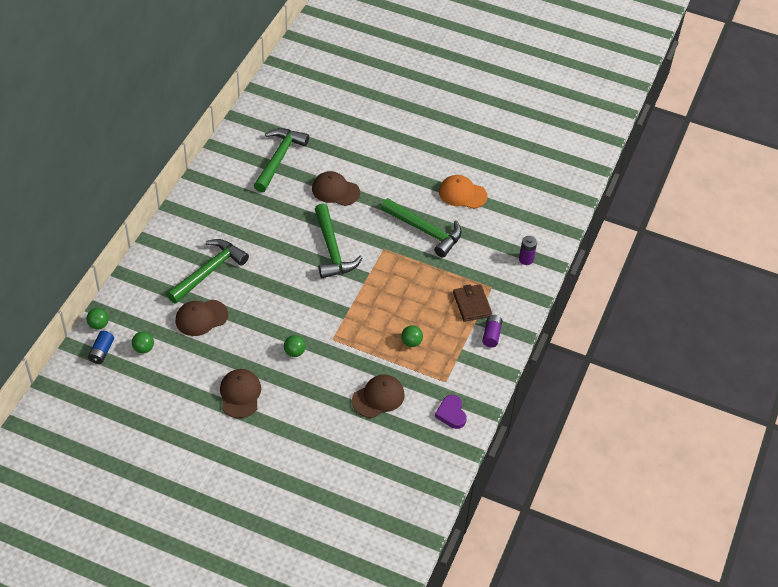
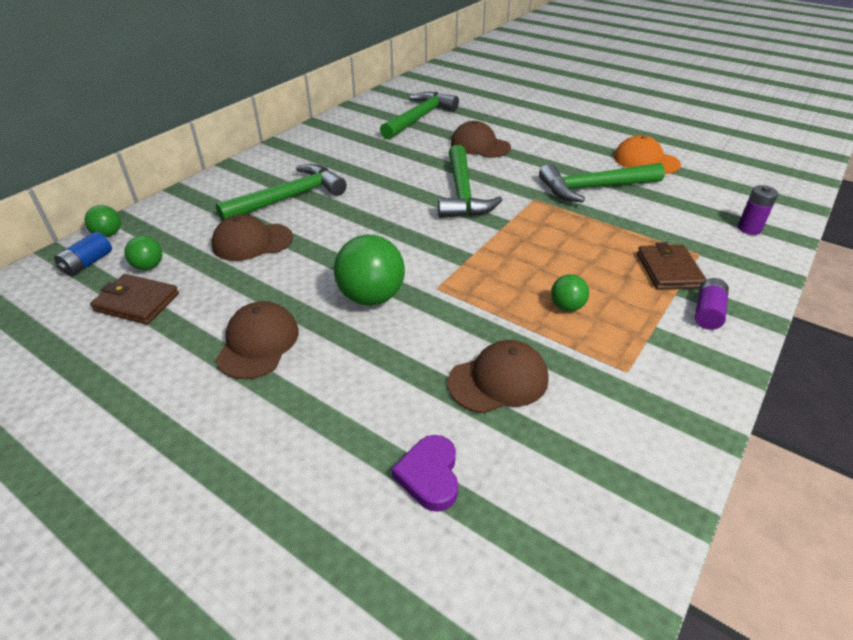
camera: 15 degrees right, 10 degrees down
(153, 377) = (137, 302): none -> brown wallet
(294, 352) = (371, 297): green ball -> green ball, size x1.90
(425, 231) = (594, 188): green hammer -> green hammer turned 120 degrees clockwise
(451, 413) = (640, 428): purple heart -> purple heart (429, 475)

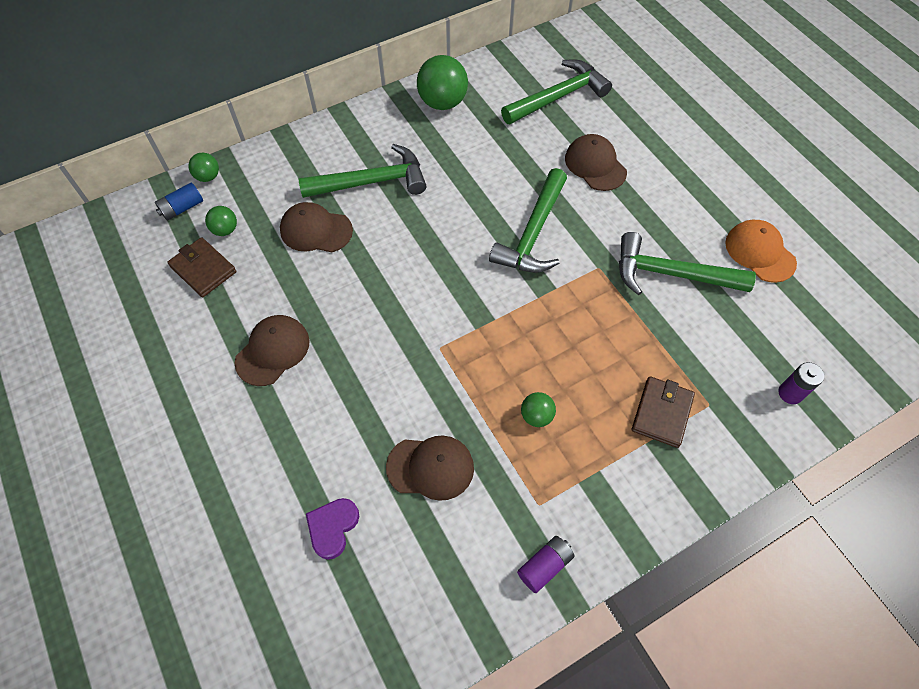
camera: 25 degrees right, 20 degrees up
(371, 297) = (380, 337): green ball -> green ball (442, 103)
(707, 313) = (657, 476): purple battery -> purple battery (544, 566)

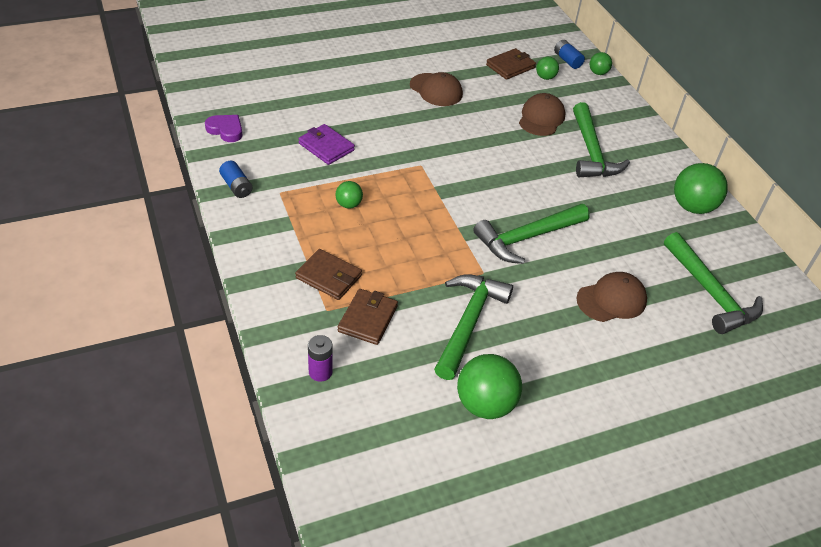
camera: 95 degrees right, 15 degrees down
(333, 527) = (300, 102): purple heart -> purple heart (226, 130)
(430, 467) = (326, 147): brown cap -> purple wallet
(533, 233) = (527, 237): green hammer -> green hammer turned 60 degrees counterclockwise
(544, 566) = (236, 186): purple battery -> blue battery
(704, 363) = (367, 319): none -> brown wallet
(760, 252) = (485, 404): orange cap -> green ball

